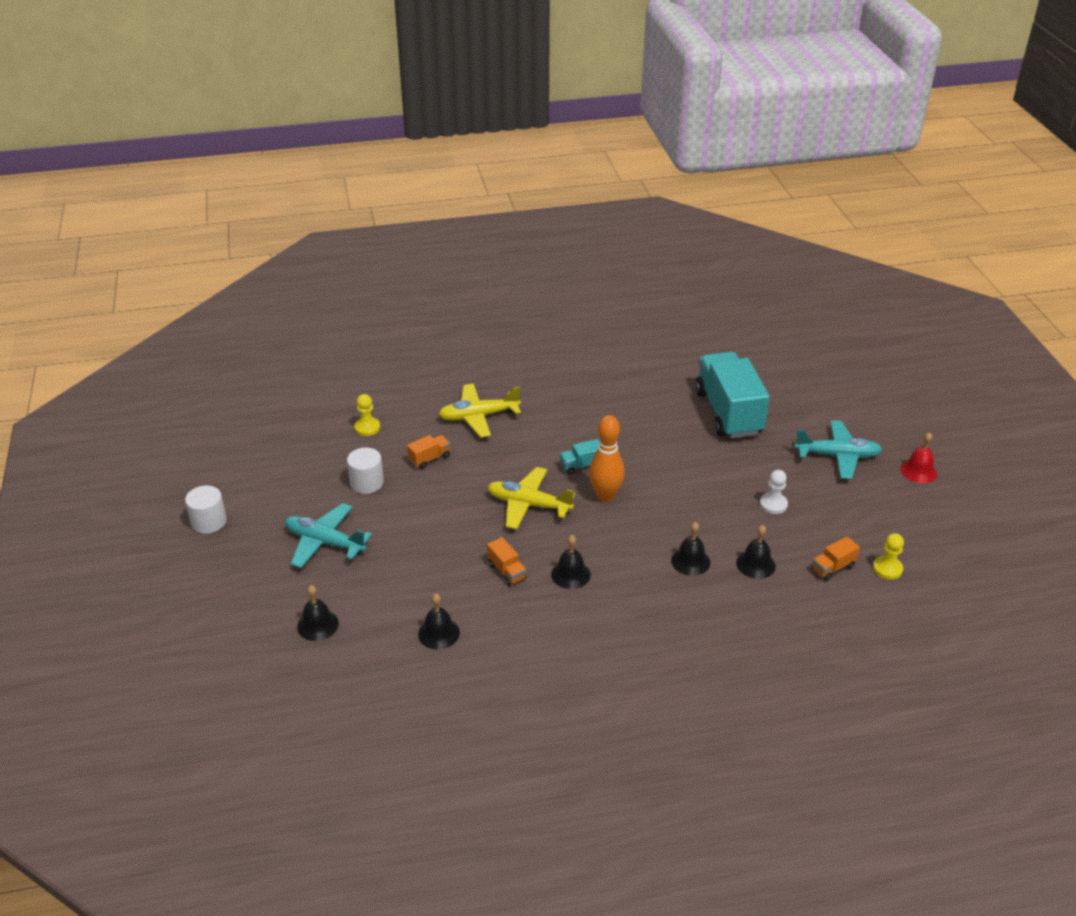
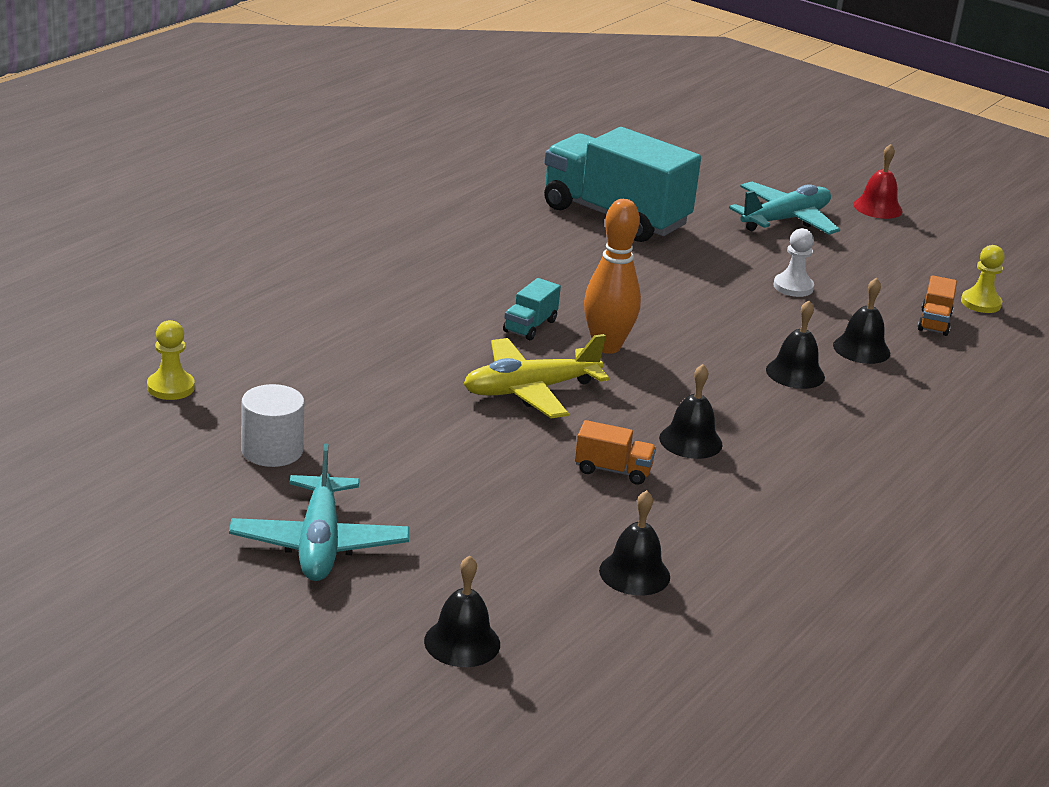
camera: 45 degrees left, 10 degrees down
(209, 522) = (89, 598): white cylinder -> none
(325, 542) = (319, 544): turquoise plane -> turquoise plane turned 75 degrees counterclockwise
(429, 459) = (321, 390): orange truck -> none
(478, 416) = (316, 320): yellow plane -> none

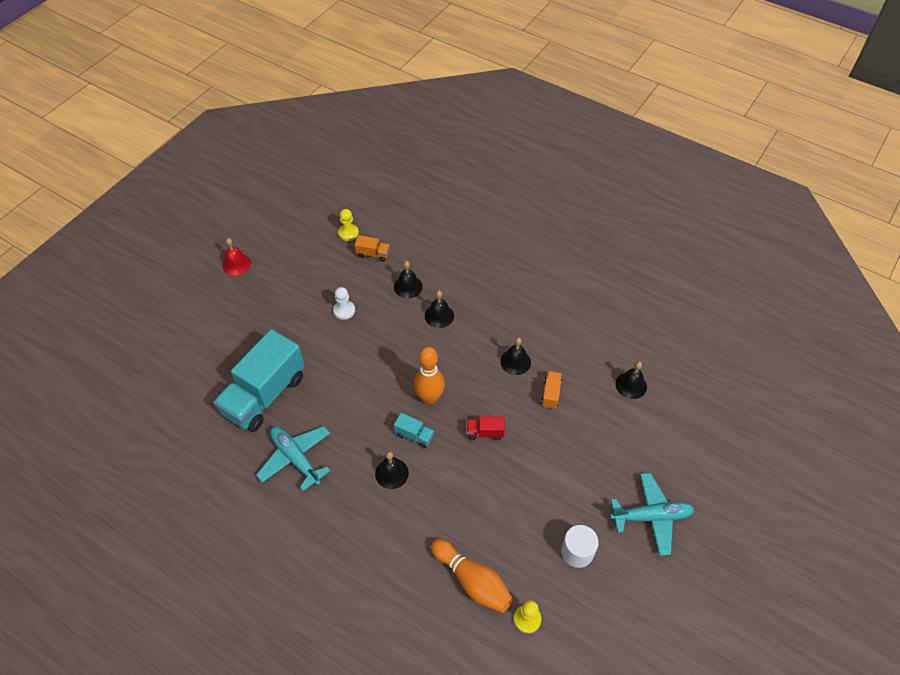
camera: 90 degrees left, 25 degrees up
(252, 349) = (472, 581): none -> orange bowling pin
(462, 642) = (702, 449): black bell -> black bell (391, 473)
(530, 390) = (485, 432): yellow plane -> red truck
(785, 220) = (258, 309): turquoise plane -> turquoise plane (296, 458)

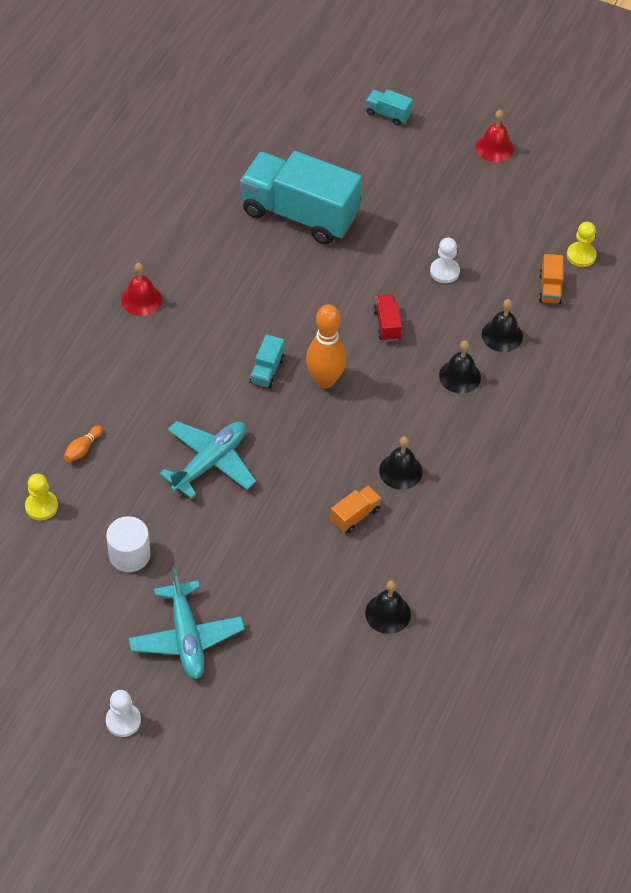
camera: 80 degrees right, 0 degrees up
(180, 323) = (388, 114): none -> turquoise truck
(296, 458) = (218, 259): turquoise plane -> turquoise plane (210, 462)
(325, 521) = (141, 299): none -> red bell
(391, 473) = (211, 354): black bell -> none
(472, 581) = (83, 449): orange bowling pin -> orange bowling pin, size x0.45
(485, 432) = (283, 444): red truck -> red truck (387, 325)
(551, 394) = (355, 516): orange truck -> orange truck turned 45 degrees counterclockwise
(723, 568) = (123, 721): none -> white pawn

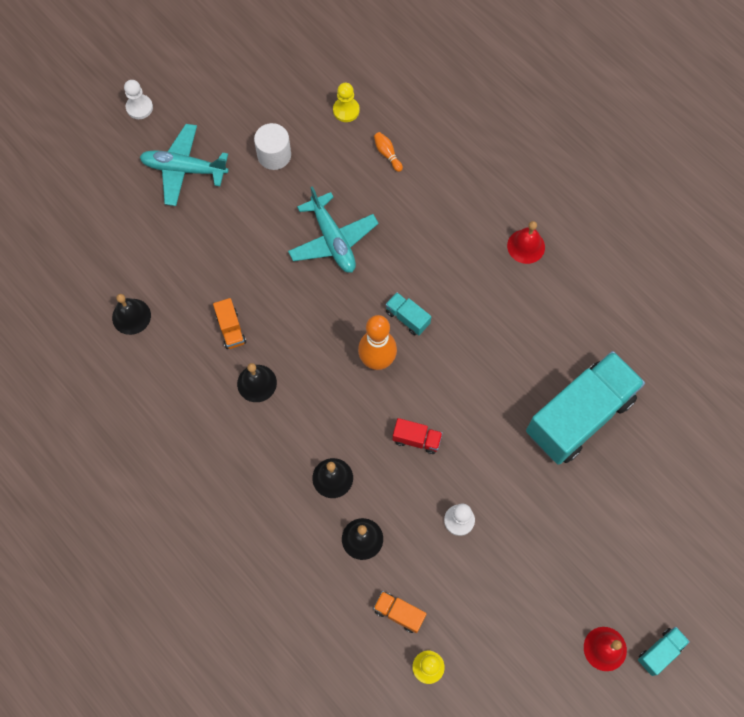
camera: 115 degrees right, 15 degrees up
(388, 114) = (688, 558): turquoise truck -> turquoise truck (660, 652)

